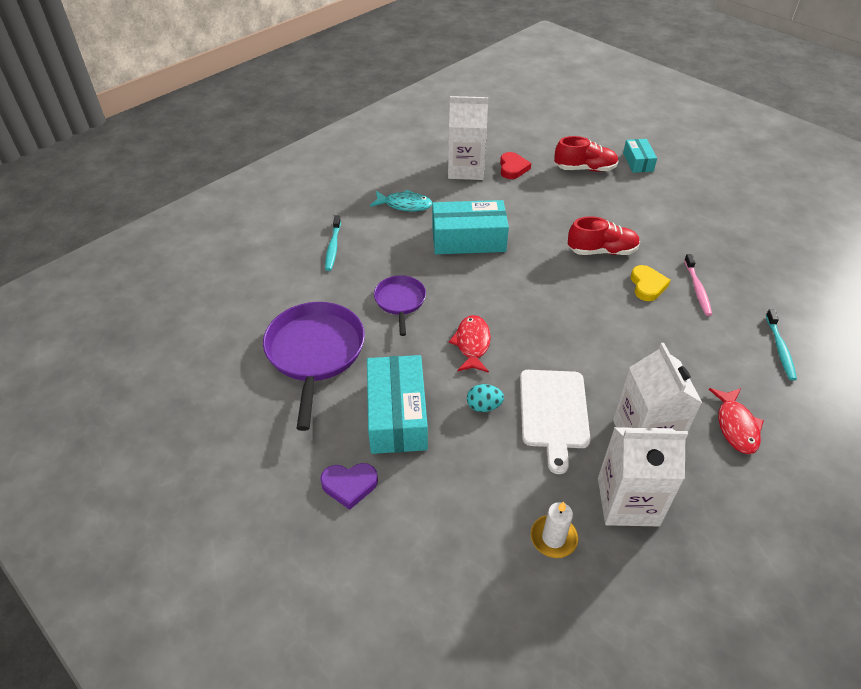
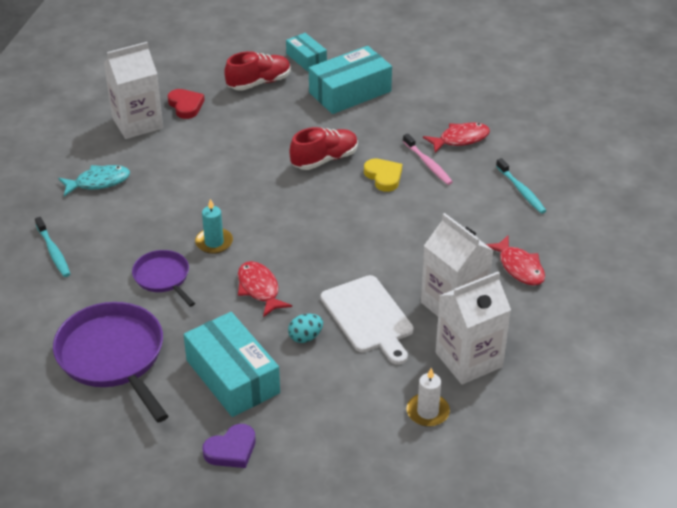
camera: 30 degrees left, 5 degrees down
(461, 288) = (214, 242): none -> turquoise candle
(468, 239) = (189, 193): turquoise box -> turquoise box (350, 92)
(743, 277) = (460, 139): none -> red fish

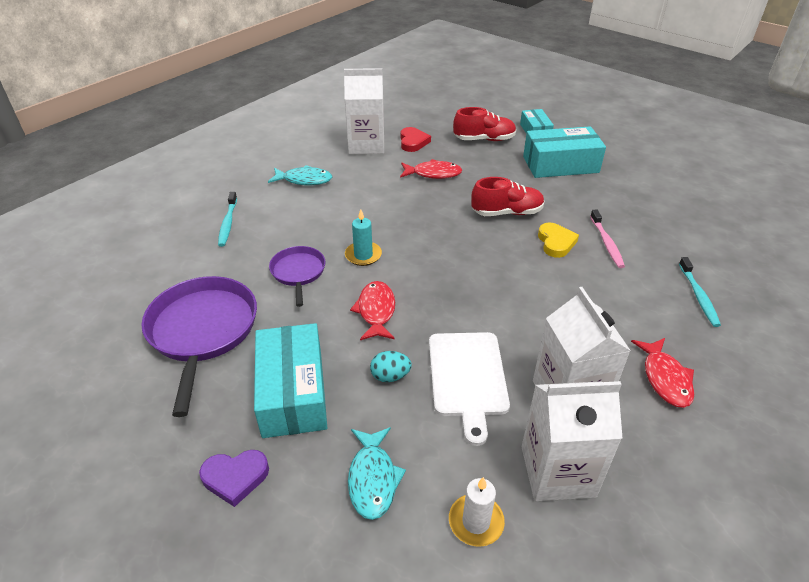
camera: 25 degrees right, 0 degrees up
(338, 412) = (373, 479): none -> turquoise fish
(460, 139) = (650, 229): red fish -> red fish (433, 173)

